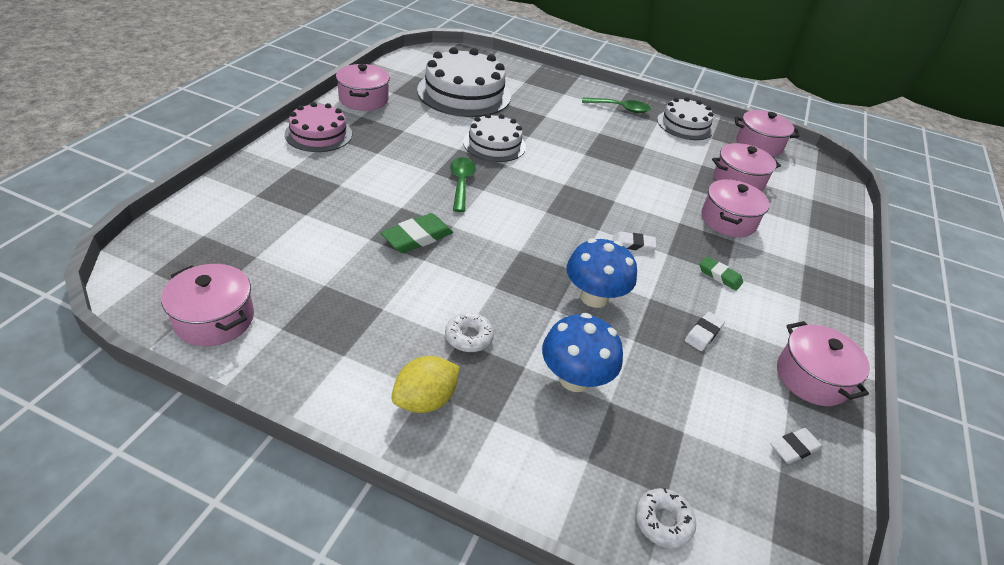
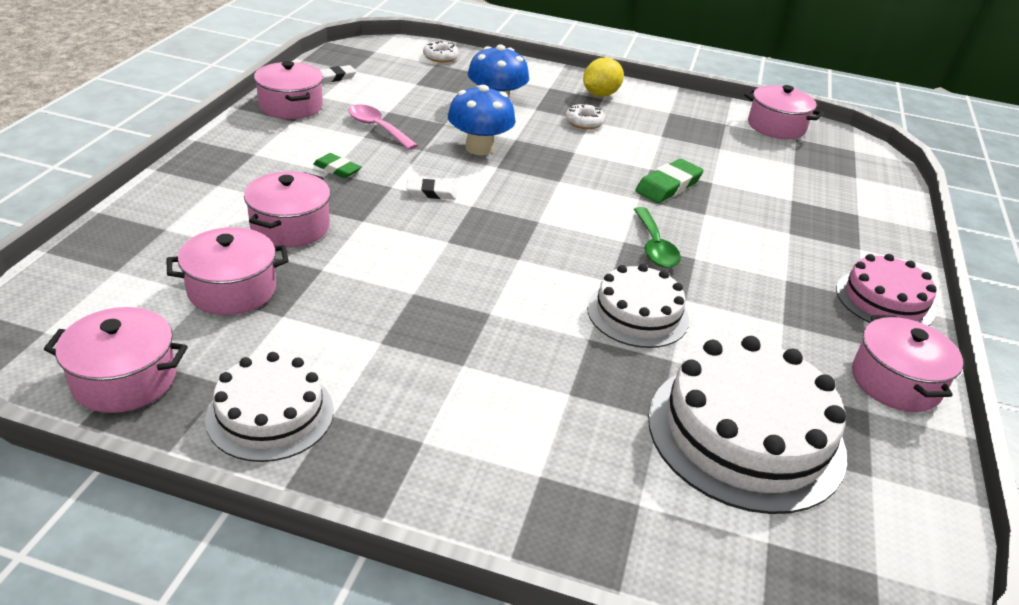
camera: 175 degrees right, 5 degrees down
(620, 108) = (411, 444): green spoon -> none
(703, 333) = (377, 128): white eraser -> pink spoon

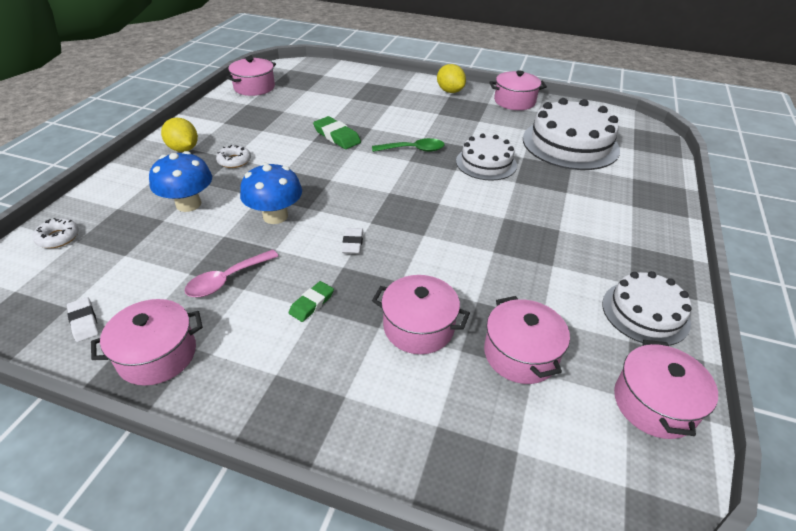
camera: 85 degrees left, 5 degrees up
(884, 300) = (450, 91): pink cake -> yellow lemon

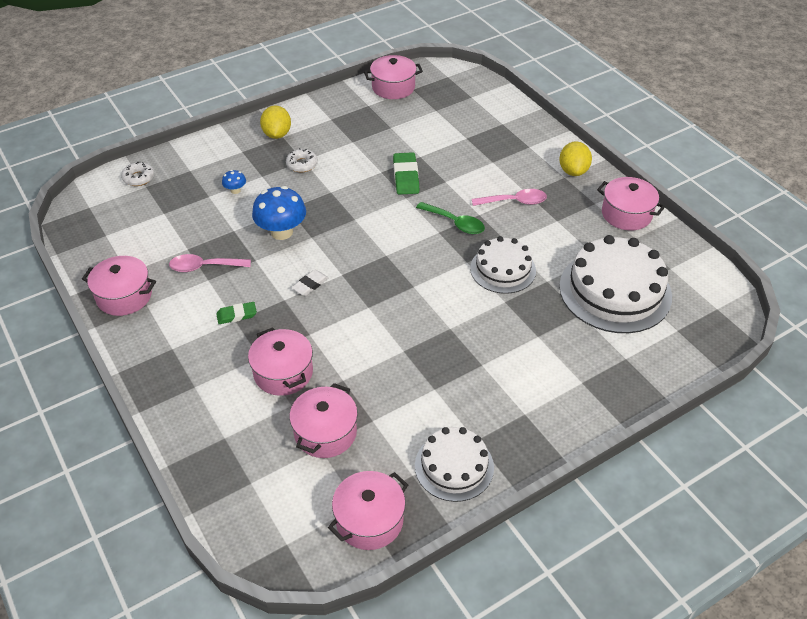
camera: 40 degrees right, 5 degrees up
(84, 321) = (106, 250): white eraser -> none
(188, 204) = (235, 190): blue mushroom -> blue mushroom, size x0.47
(436, 121) = (514, 202): none -> pink spoon

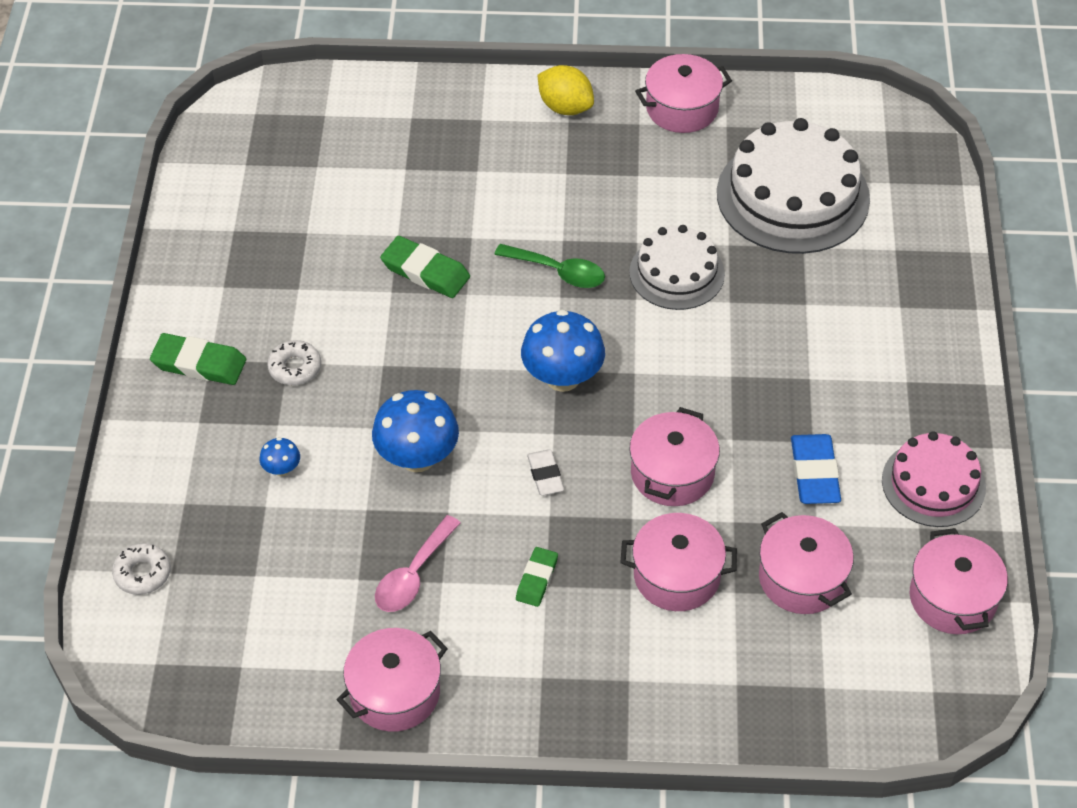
camera: 55 degrees left, 5 degrees up
(277, 134) = (199, 363): yellow lemon -> green eraser
(383, 259) = (562, 377): none -> blue mushroom
(393, 87) = (220, 182): pink pot -> pink pot (672, 473)
(411, 401) = (814, 473): none -> blue eraser
(454, 466) = (933, 484): white cake -> pink cake
(455, 223) = (558, 272): green spoon -> green spoon turned 45 degrees clockwise
(514, 202) = (570, 194): pink spoon -> none

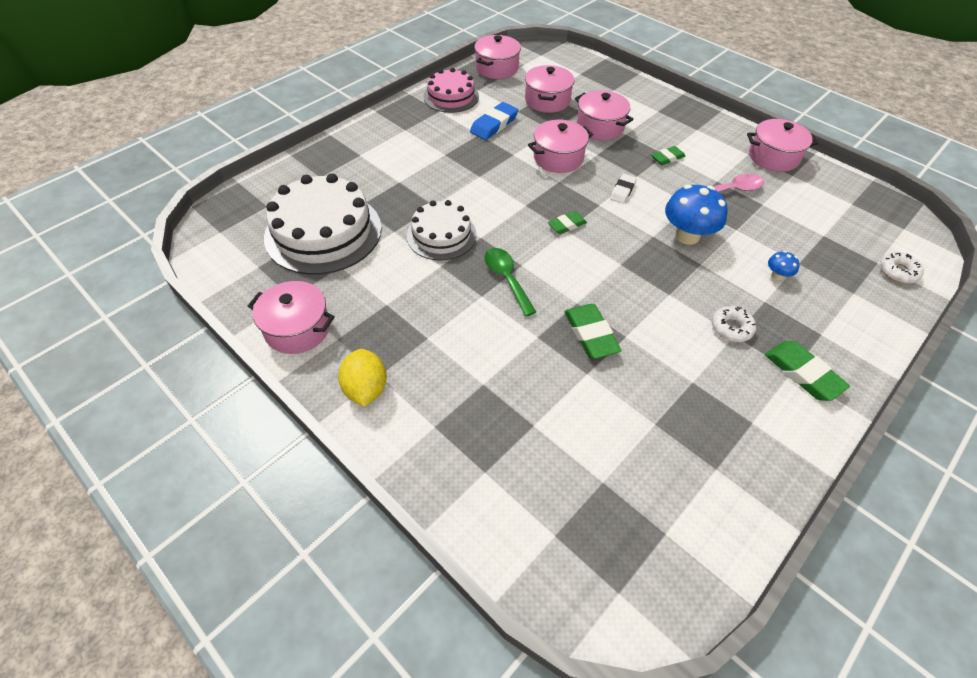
camera: 140 degrees left, 0 degrees up
(562, 377) = (567, 225): blue mushroom -> green eraser

